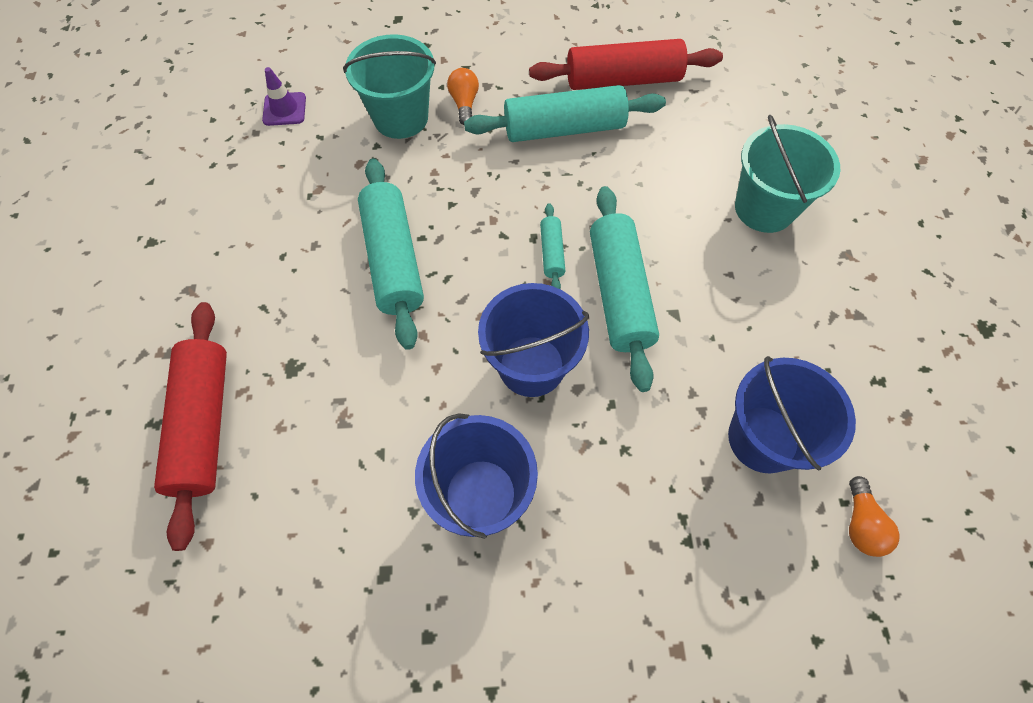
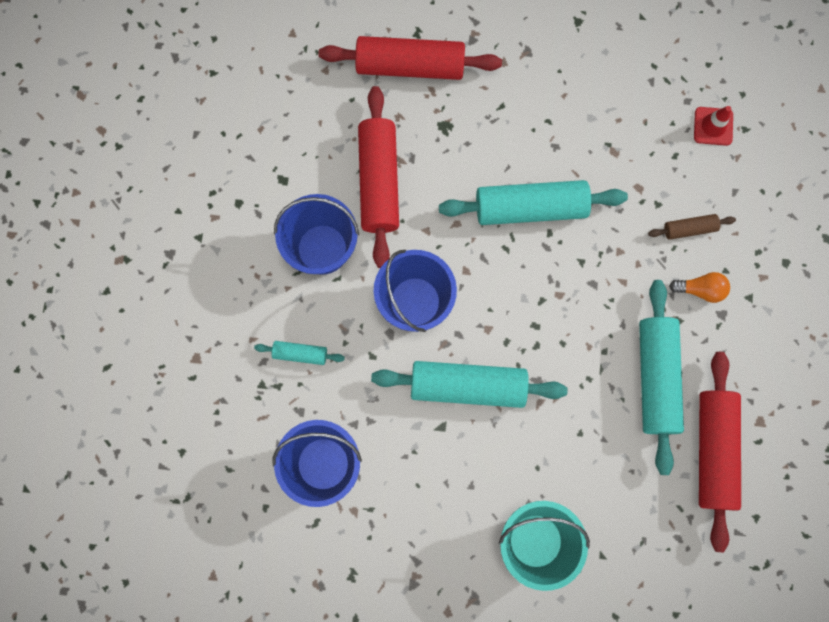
camera: 100 degrees right, 15 degrees up
(284, 109) = (713, 126): purple traffic cone -> red traffic cone
(375, 437) = (379, 181): none -> red rolling pin
(401, 118) = (689, 229): turquoise bucket -> brown rolling pin
(552, 253) = (517, 338): turquoise rolling pin -> turquoise rolling pin (300, 354)
(860, 524) = (248, 513): orange light bulb -> none

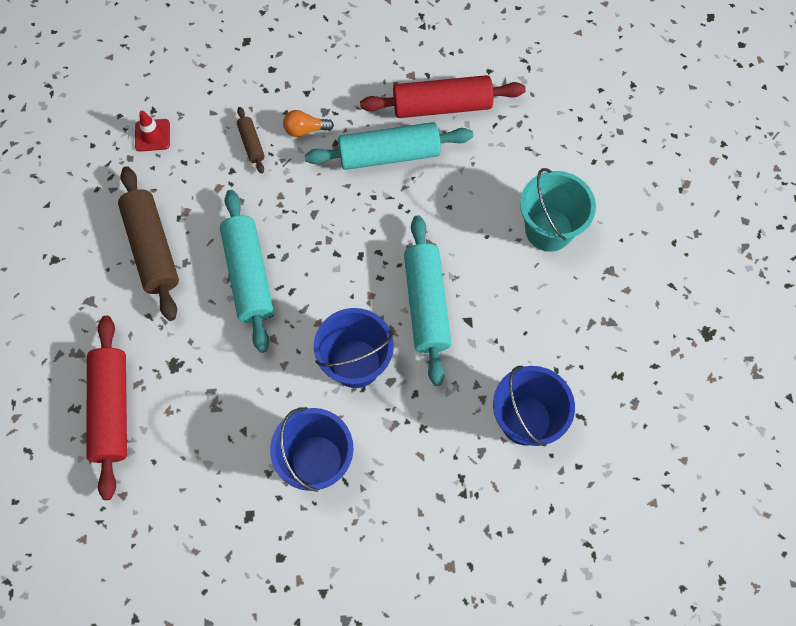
camera: 100 degrees left, 10 degrees down
(300, 354) = (425, 462): turquoise rolling pin -> none
(379, 181) = (239, 418): red rolling pin -> none
(576, 115) = (152, 248): none -> brown rolling pin
(700, 289) = (305, 129): orange light bulb -> orange light bulb turned 90 degrees counterclockwise

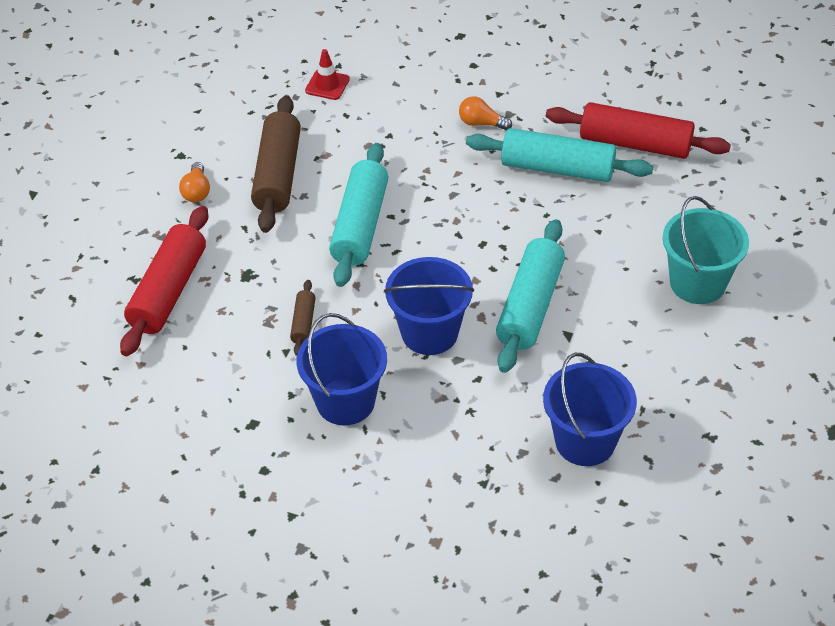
camera: 25 degrees right, 20 degrees down
(87, 293) = (196, 191): none -> orange light bulb
(251, 144) = (420, 119): brown rolling pin -> brown rolling pin (303, 323)

